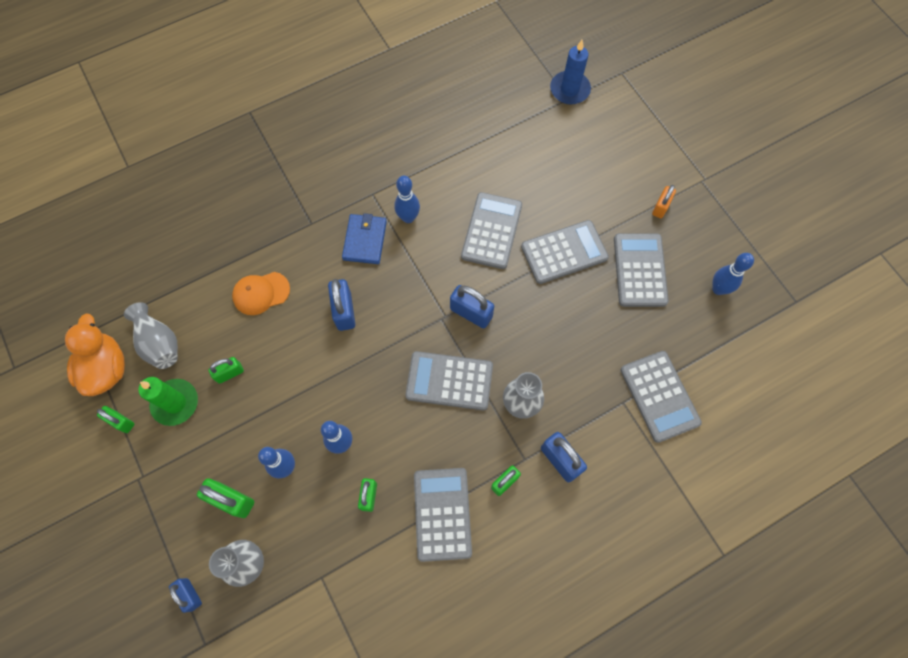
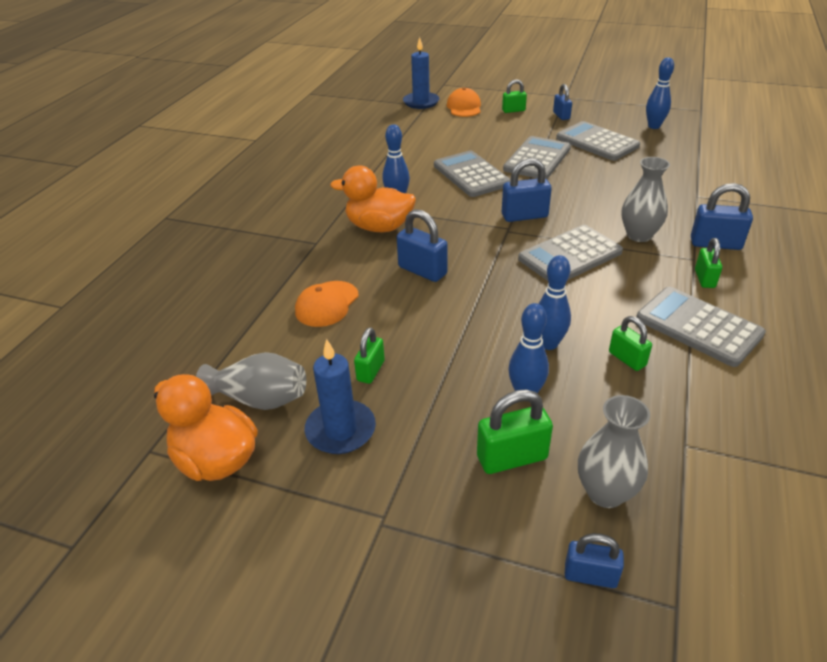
camera: 40 degrees left, 30 degrees down
(121, 422) = (293, 490): green padlock -> green padlock (513, 110)
(175, 403) = (340, 430): green candle -> blue candle
(365, 240) = (379, 227): blue wallet -> orange duck
(596, 126) = (464, 107): none -> orange cap
(659, 396) = (711, 181): grey calculator -> none
(660, 207) = (561, 116): orange padlock -> blue padlock

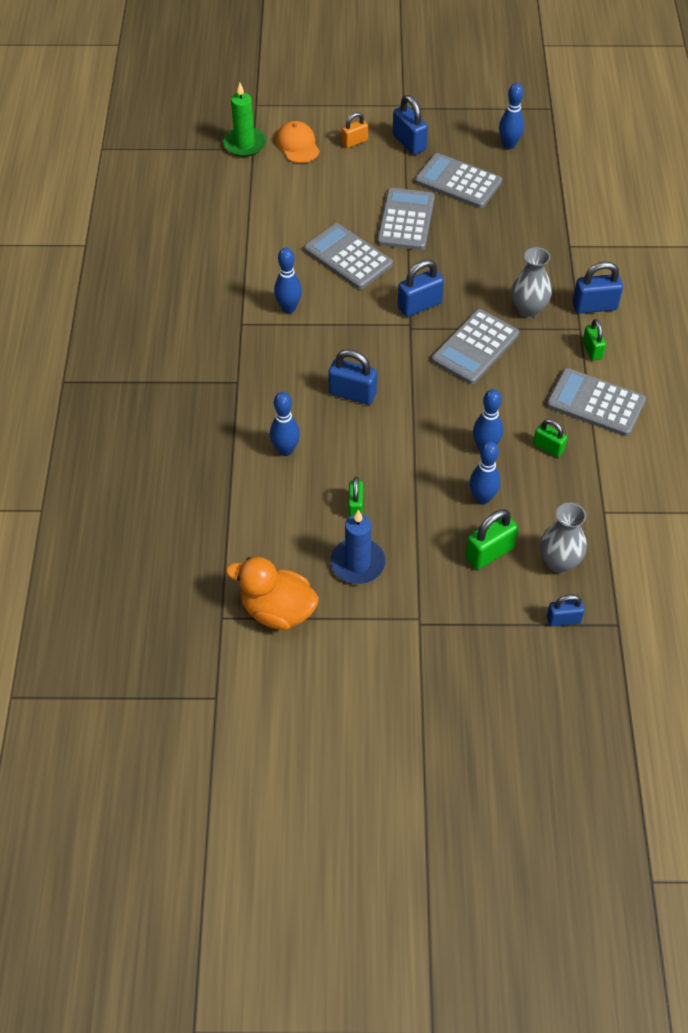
camera: 20 degrees left, 15 degrees up
(260, 399) = (281, 554): grey vase -> none
(327, 304) = (285, 450): orange cap -> blue bowling pin
(379, 227) = (288, 349): orange duck -> none
(421, 102) = (244, 144): blue candle -> green candle
(513, 110) = (354, 142): green padlock -> orange padlock
(561, 116) = (409, 143): blue padlock -> blue padlock, size x1.55

